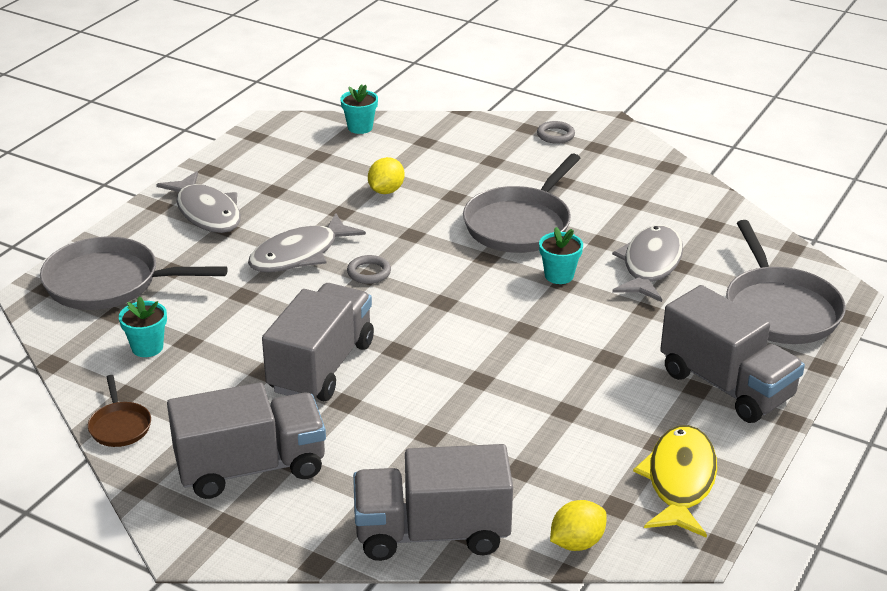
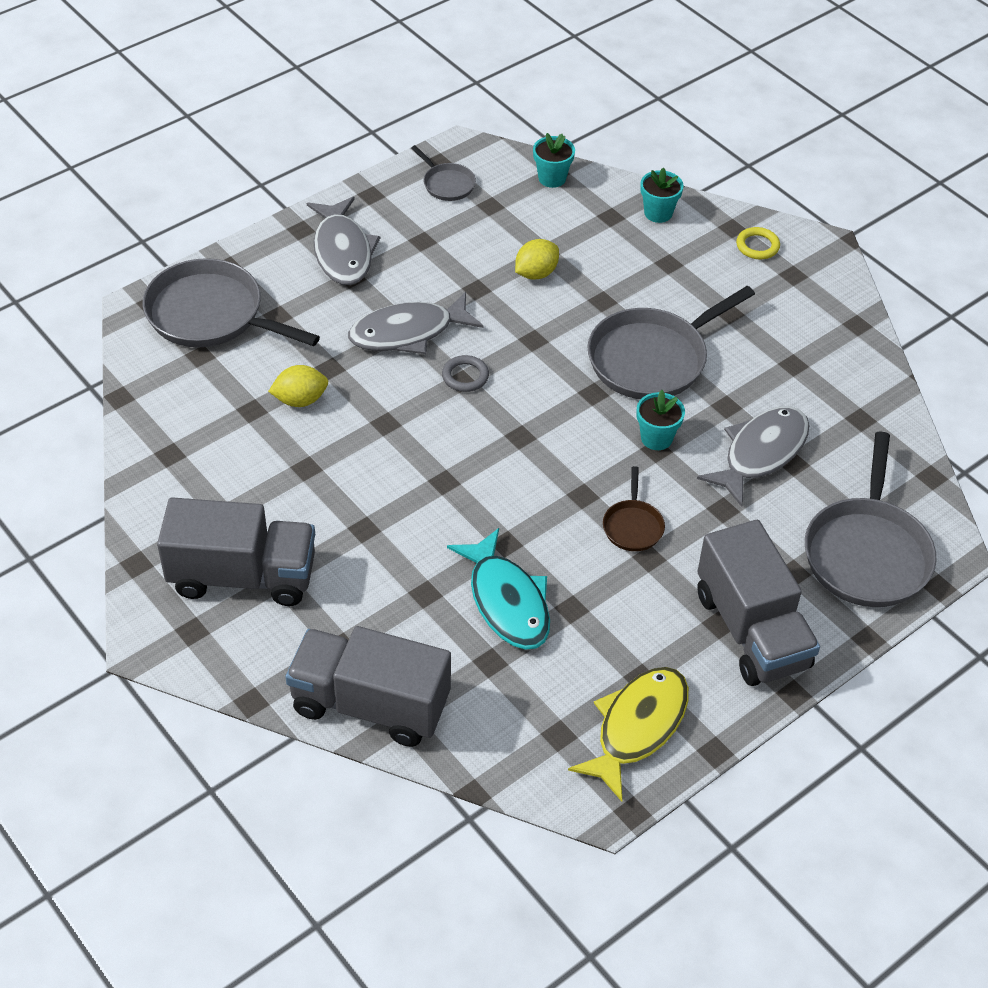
camera: 20 degrees right, 15 degrees up
(120, 426) = (148, 490): brown pan -> brown pan (633, 526)
(147, 347) = (212, 405): turquoise flower pot -> turquoise flower pot (658, 213)
(272, 149) = (447, 184): none -> grey pan
(321, 366) = (362, 479): grey truck -> none
(507, 421) = (507, 601): none -> turquoise fish
(555, 135) = (757, 246): grey ring -> yellow ring
(577, 543) = (498, 762): yellow lemon -> yellow lemon (300, 400)

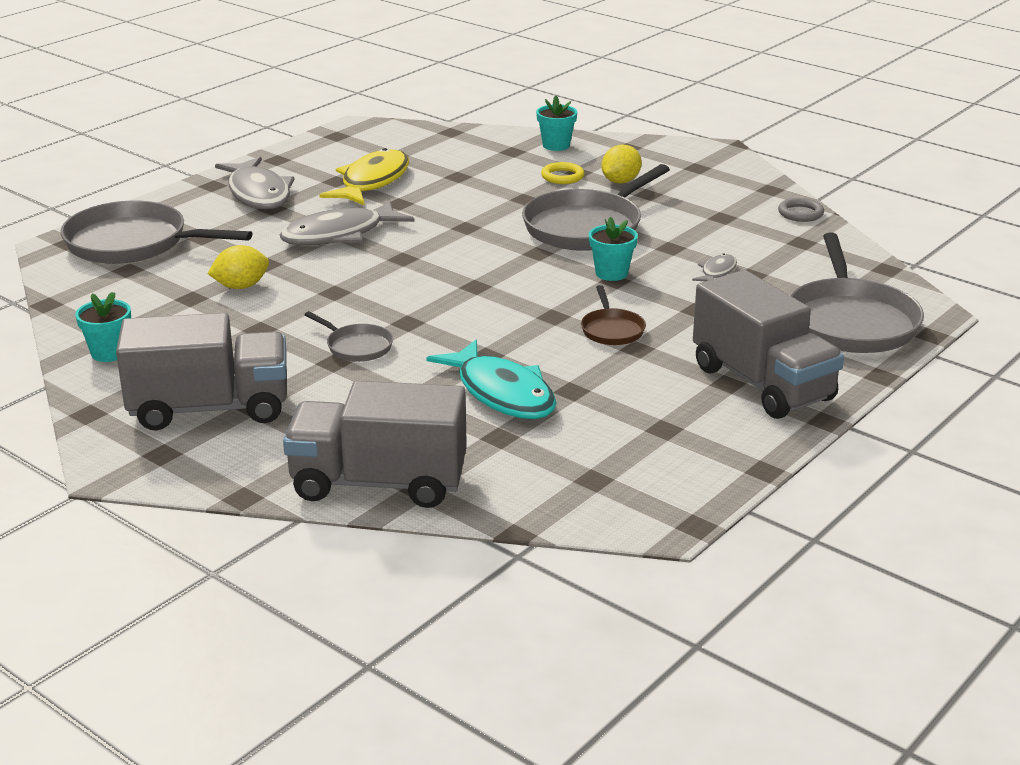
camera: 10 degrees left, 20 degrees down
(447, 184) = (349, 147): grey pan -> grey pan (357, 346)
(465, 376) = (406, 255): grey ring -> grey ring (800, 213)
(536, 273) = (453, 189): yellow lemon -> yellow lemon (620, 181)
(552, 178) = (448, 135): turquoise flower pot -> turquoise flower pot (109, 353)
(637, 727) = (675, 463): yellow fish -> yellow fish (372, 182)
(757, 246) = (656, 155): yellow ring -> yellow ring (562, 176)
(761, 453) = (717, 272): grey fish -> grey fish, size x0.47

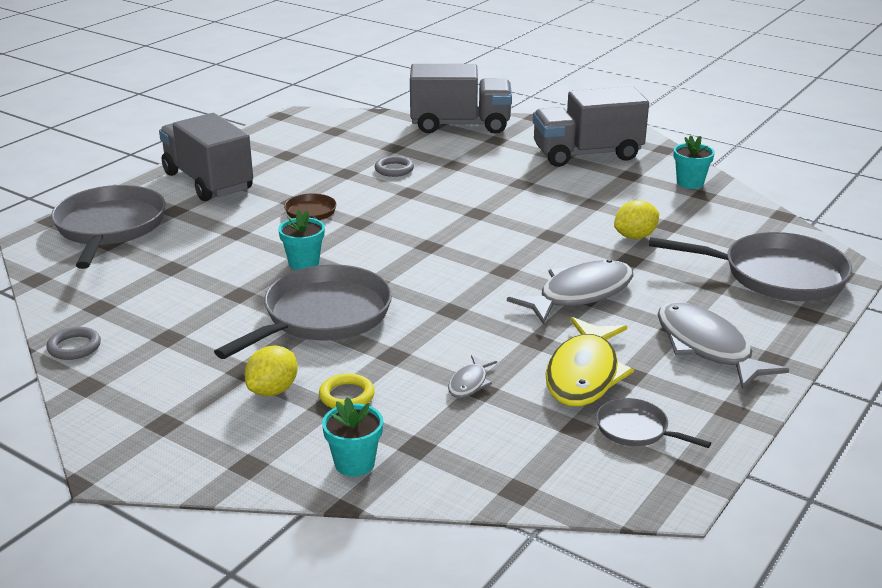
camera: 175 degrees right, 0 degrees up
(357, 346) = (509, 194): grey pan -> grey pan (636, 430)
(502, 393) = (394, 169): turquoise fish -> grey ring
(717, 272) = (203, 269): grey fish -> grey fish (469, 383)

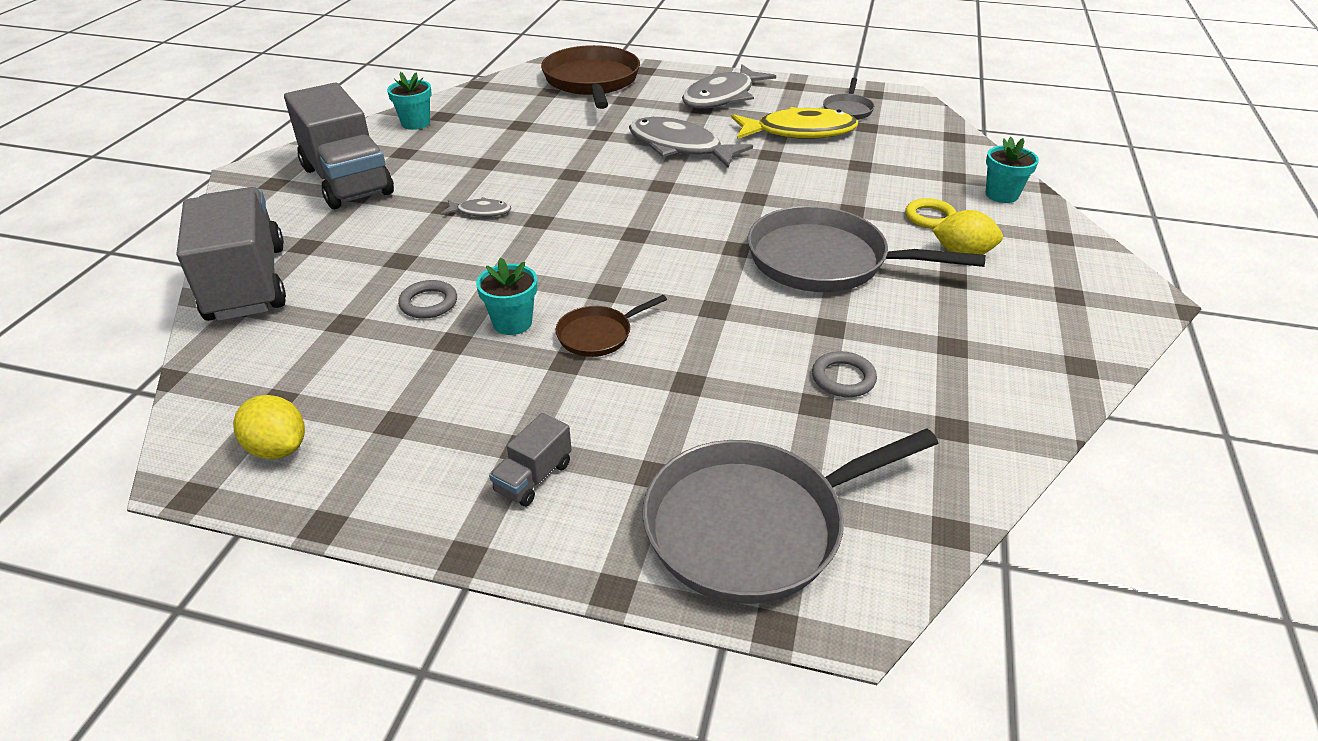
camera: 110 degrees left, 10 degrees up
(74, 347) = (1039, 408): grey ring -> grey ring (843, 378)
(208, 182) = (533, 477): grey truck -> grey truck, size x0.42
(304, 263) = (729, 303): turquoise flower pot -> turquoise flower pot (512, 323)
(469, 383) = (856, 171): grey fish -> grey fish (481, 212)
(635, 236) = (552, 136): yellow lemon -> yellow lemon (278, 448)
(776, 275) = (592, 81): grey pan -> brown pan

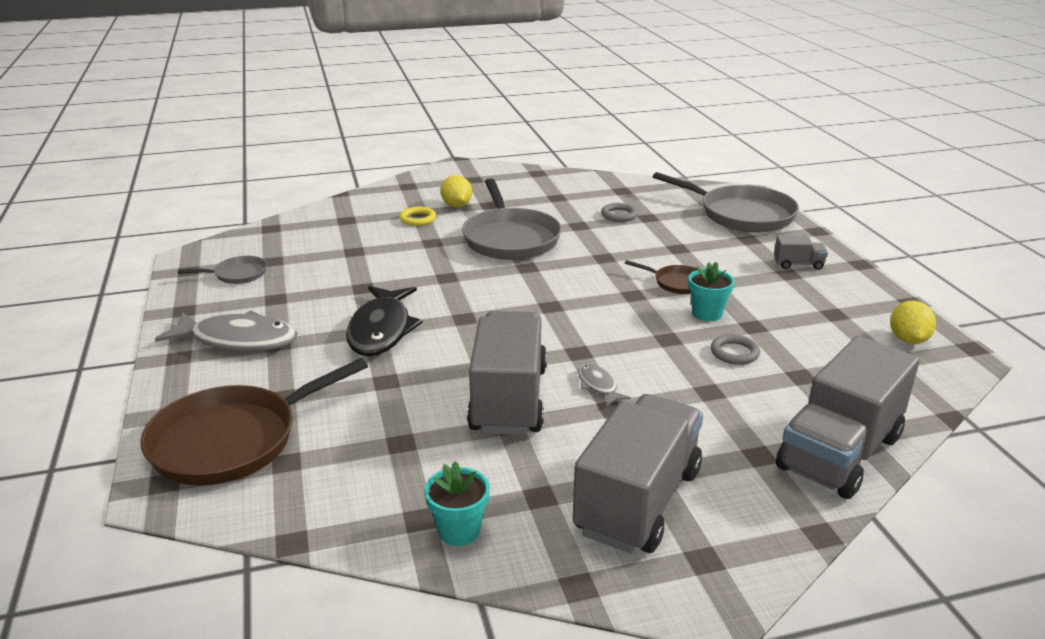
camera: 120 degrees left, 10 degrees down
(515, 171) = (508, 399): none -> grey truck
(680, 147) = (381, 330): grey fish -> black fish
(799, 132) = (305, 285): yellow fish -> none
(1001, 195) = (363, 204): turquoise flower pot -> none

